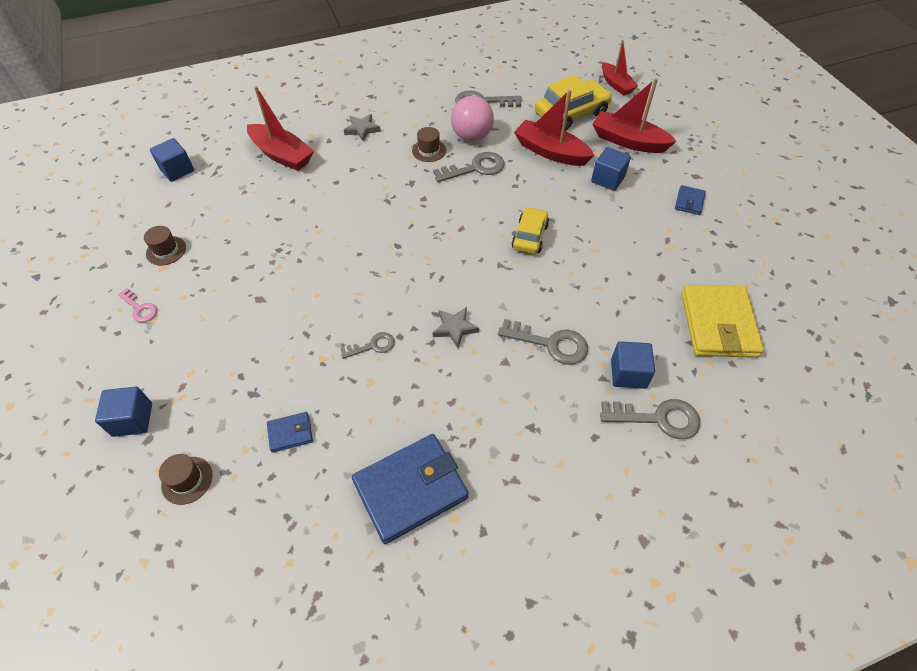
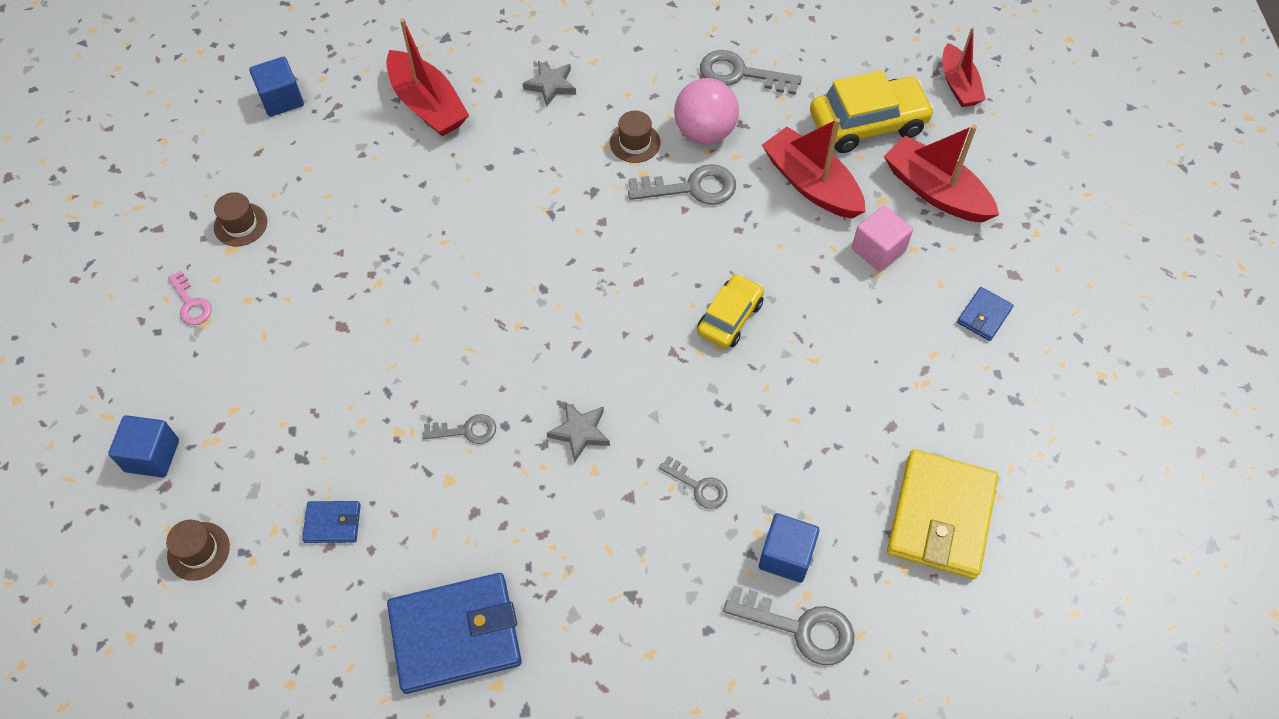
camera: 15 degrees right, 5 degrees up
(550, 343) = (698, 486): grey key -> grey key, size x0.60
(608, 179) = (878, 250): blue cube -> pink cube

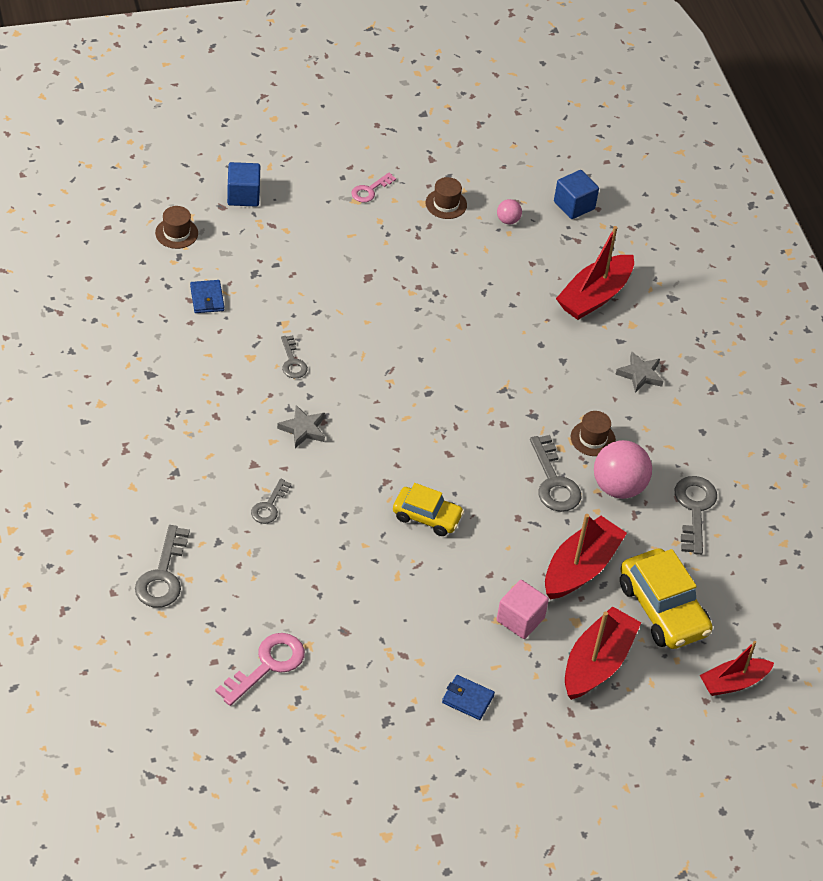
camera: 75 degrees right, 10 degrees down
(287, 166) = (508, 220): none -> pink ball
(455, 635) = (133, 377): blue wallet -> none
(786, 556) = (219, 564): blue cube -> none
(940, 517) = (267, 665): yellow wallet -> pink key

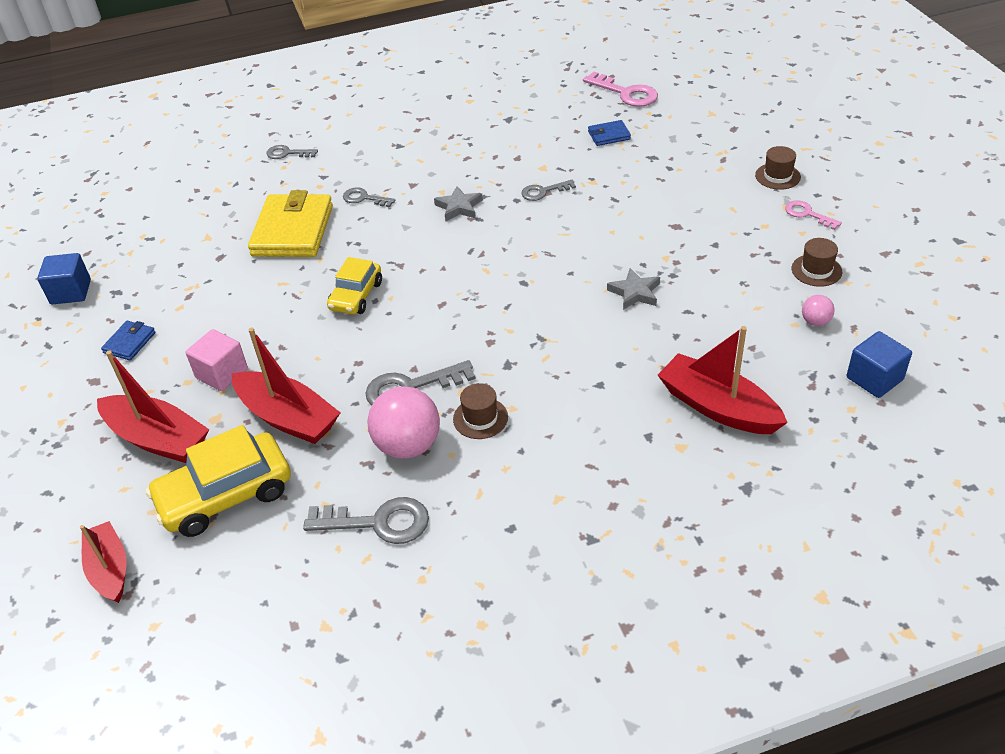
camera: 95 degrees right, 5 degrees down
(162, 575) = (287, 153): grey key -> grey key, size x0.60
(176, 233) = (686, 109): brown hat -> brown hat (777, 176)
(243, 195) = (755, 138): blue cube -> blue cube (71, 292)
(267, 665) = (188, 217): pink key -> pink key (626, 93)
(312, 568) = (293, 231): none -> yellow wallet
(640, 375) = (595, 458): grey star -> grey star (635, 292)

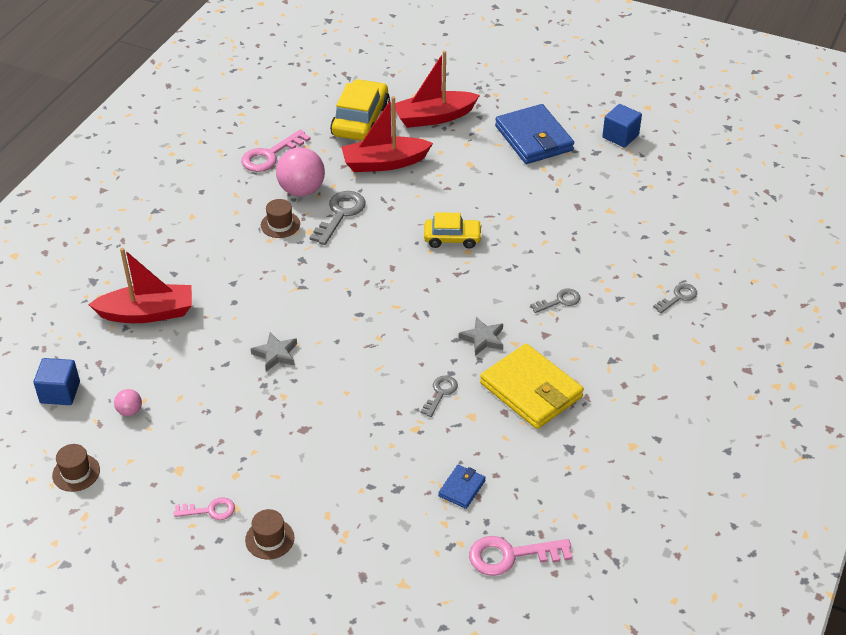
camera: 130 degrees right, 0 degrees up
(110, 569) = (366, 73): red boat -> none
(130, 343) = (533, 138): blue wallet -> blue wallet, size x2.16
(222, 373) = (455, 157): pink cube -> none
(293, 231) = (564, 249): yellow wallet -> yellow wallet (531, 390)
(356, 296) = (452, 238): yellow car -> yellow car turned 120 degrees clockwise
(378, 522) = (270, 155): grey key -> pink key
(816, 270) = (161, 457): brown hat -> brown hat (76, 472)

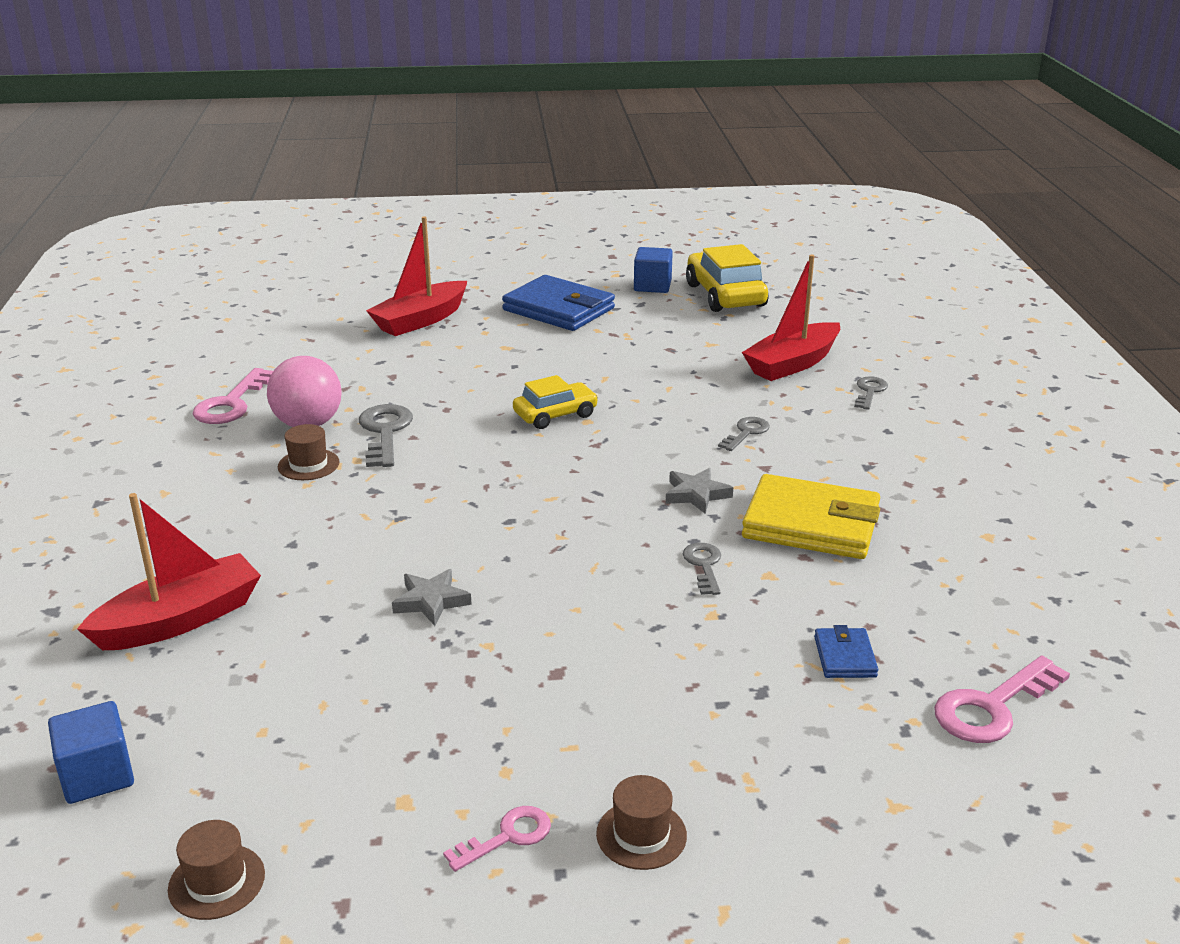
camera: 30 degrees left, 15 degrees down
(130, 411) = (250, 754): pink ball -> none
(361, 121) = (329, 344): yellow car -> yellow car (725, 295)
(384, 163) = (397, 372): red boat -> red boat (792, 364)

